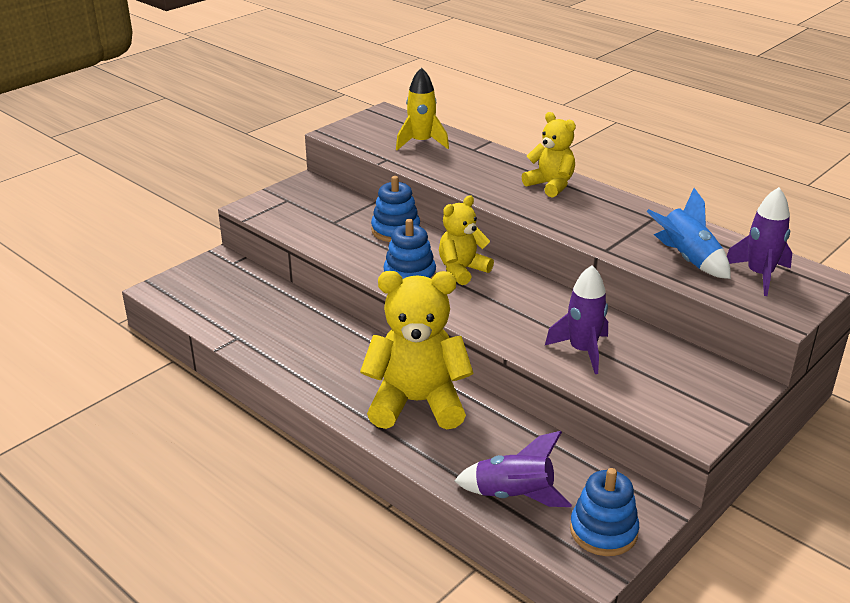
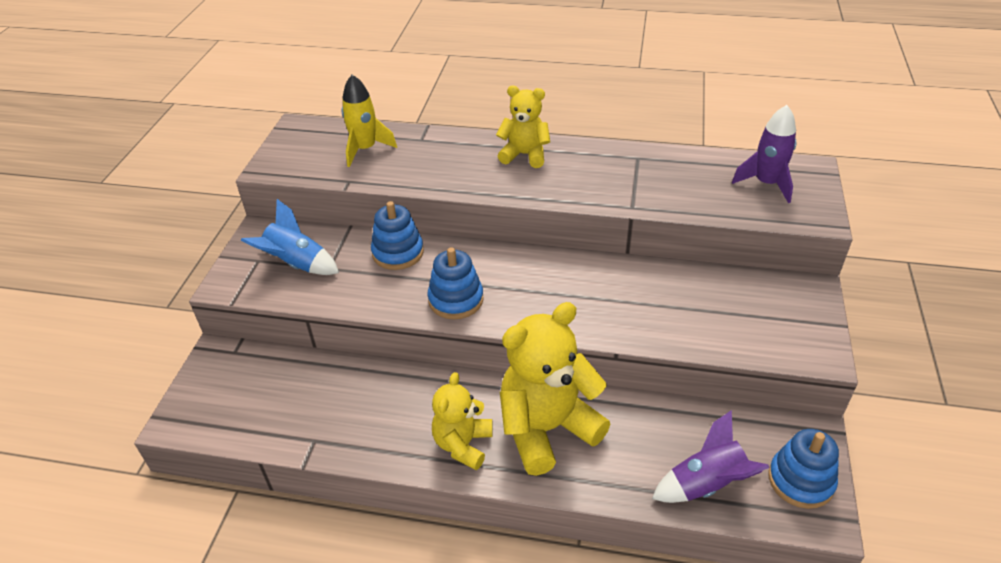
camera: 30 degrees left, 10 degrees up
(462, 270) = (497, 272): yellow teddy bear -> yellow teddy bear (463, 444)
(582, 351) = (670, 314): purple rocket -> none
(687, 259) = (702, 190): blue rocket -> blue rocket (296, 264)

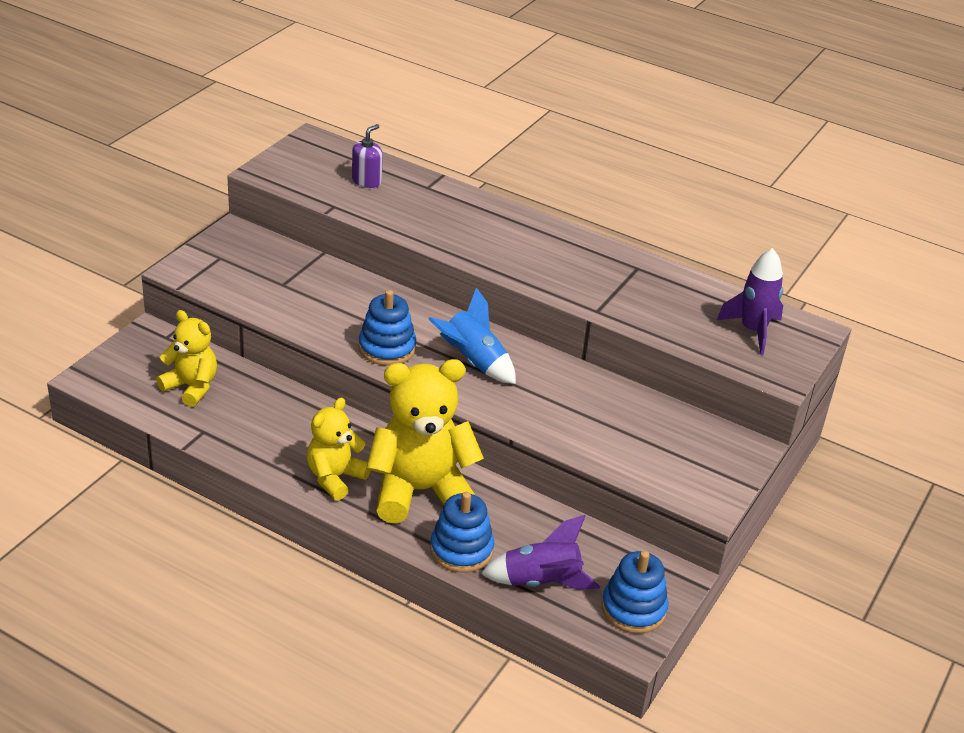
camera: 15 degrees right, 5 degrees down
(296, 264) = (254, 272): blue rocket -> blue rocket (473, 362)
(365, 149) = (366, 181): yellow rocket -> purple soap dispenser
(398, 253) = (355, 290): blue stacking toy -> blue stacking toy (461, 550)
(525, 155) = (522, 232): yellow teddy bear -> yellow teddy bear (191, 387)

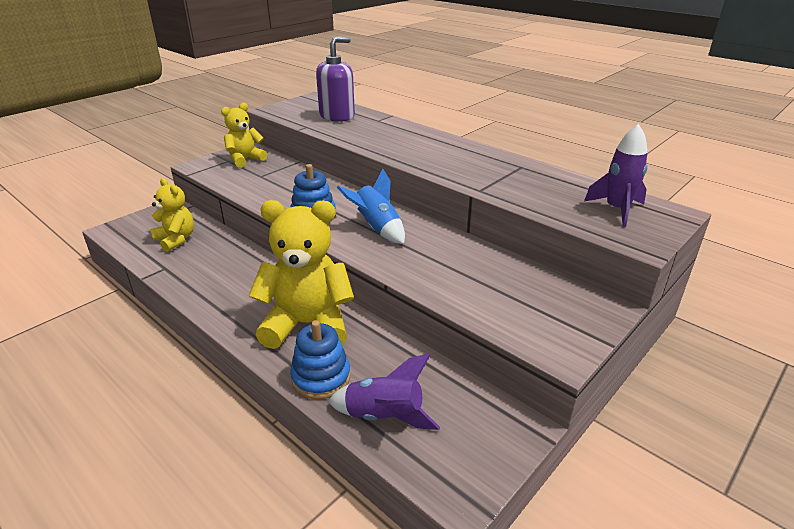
camera: 15 degrees right, 5 degrees down
(335, 478) = (243, 308): yellow teddy bear -> yellow teddy bear (245, 160)
(366, 181) = (337, 116): purple soap dispenser -> purple soap dispenser, size x1.78
(633, 609) = (470, 456): blue stacking toy -> none

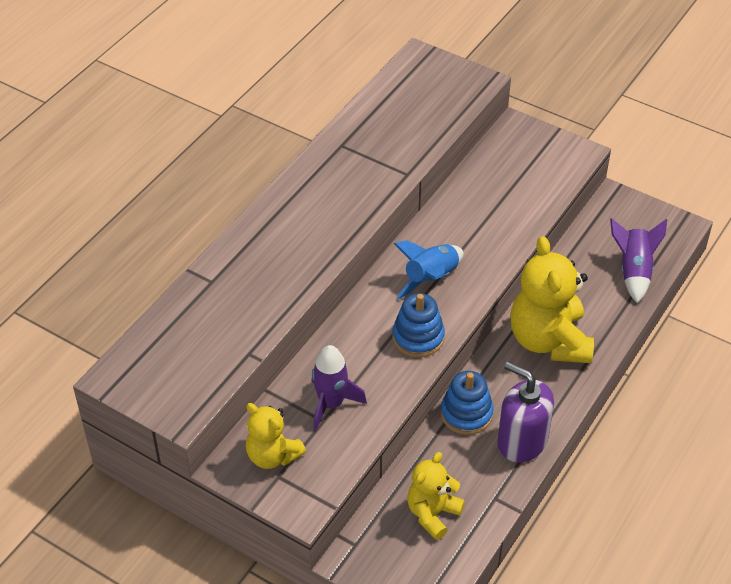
camera: 100 degrees left, 15 degrees up
(321, 377) = (610, 316): blue stacking toy -> blue stacking toy (466, 414)
(337, 116) = (200, 328): purple soap dispenser -> purple soap dispenser (522, 441)
(616, 210) = (424, 88): purple rocket -> purple rocket (331, 404)

